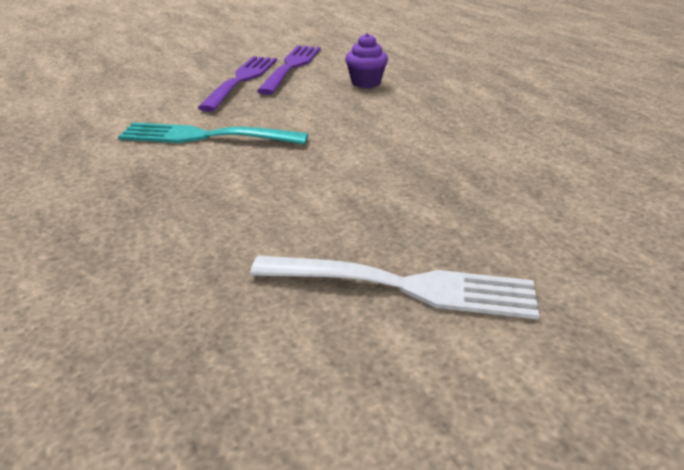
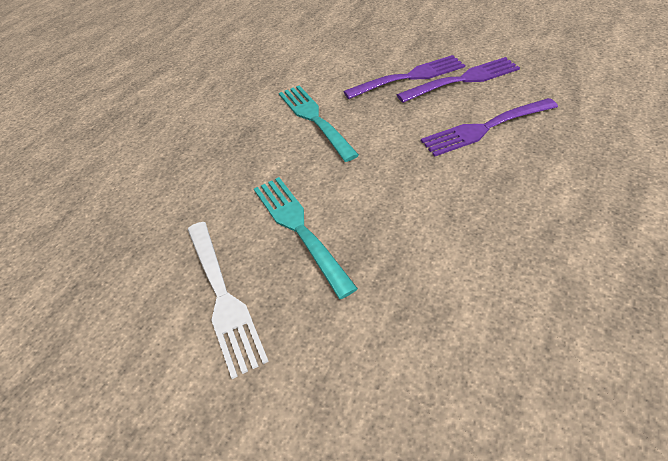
camera: 60 degrees right, 15 degrees up
(361, 201) = (299, 228): none -> turquoise fork
(366, 83) = (485, 128): purple cupcake -> purple fork

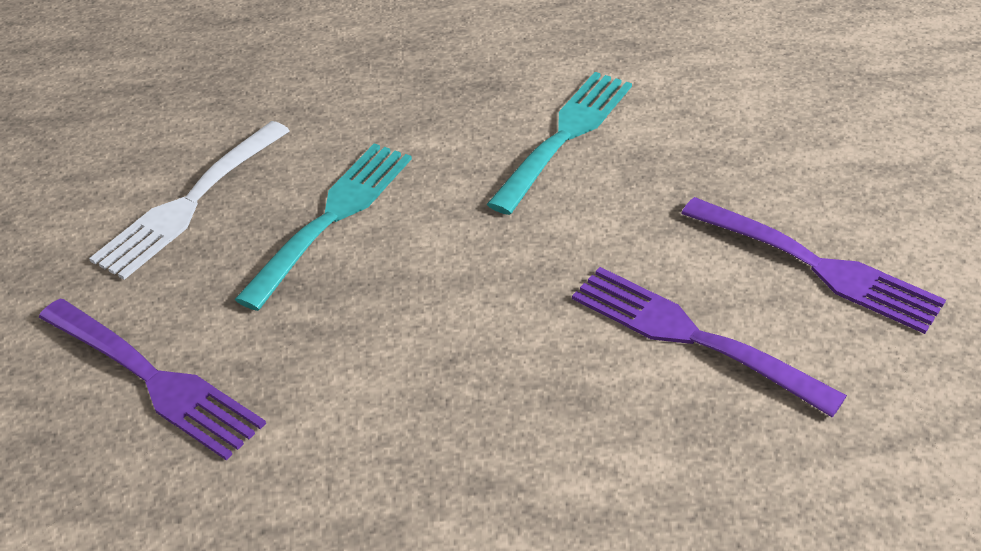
camera: 55 degrees right, 5 degrees down
(409, 77) = (765, 196): purple fork -> purple fork (153, 379)

